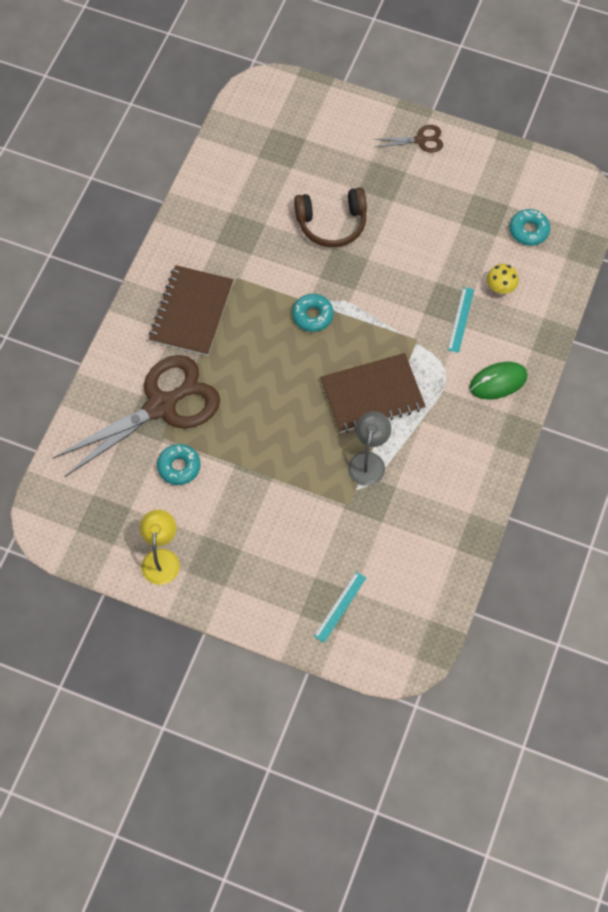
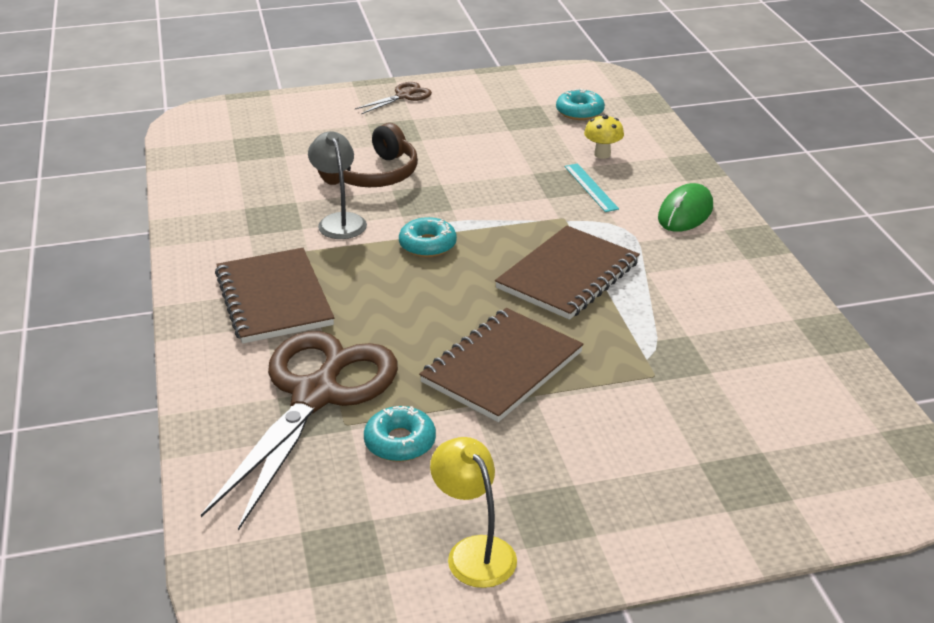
camera: 35 degrees left, 30 degrees down
(272, 446) = (502, 367): none -> brown notebook
(340, 606) = (765, 475): turquoise ruler -> none
(368, 461) = (630, 328): grey lamp -> grey lamp (339, 221)

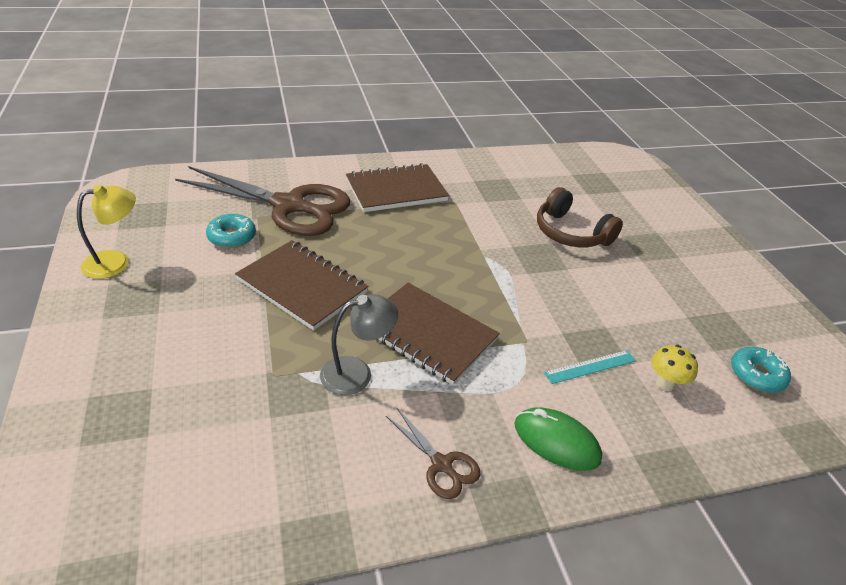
camera: 85 degrees right, 5 degrees up
(339, 221) = (498, 216): grey lamp -> grey lamp (357, 373)
(404, 96) = (719, 253): brown scissors -> brown scissors (441, 465)
(427, 245) = (469, 257): turquoise donut -> none

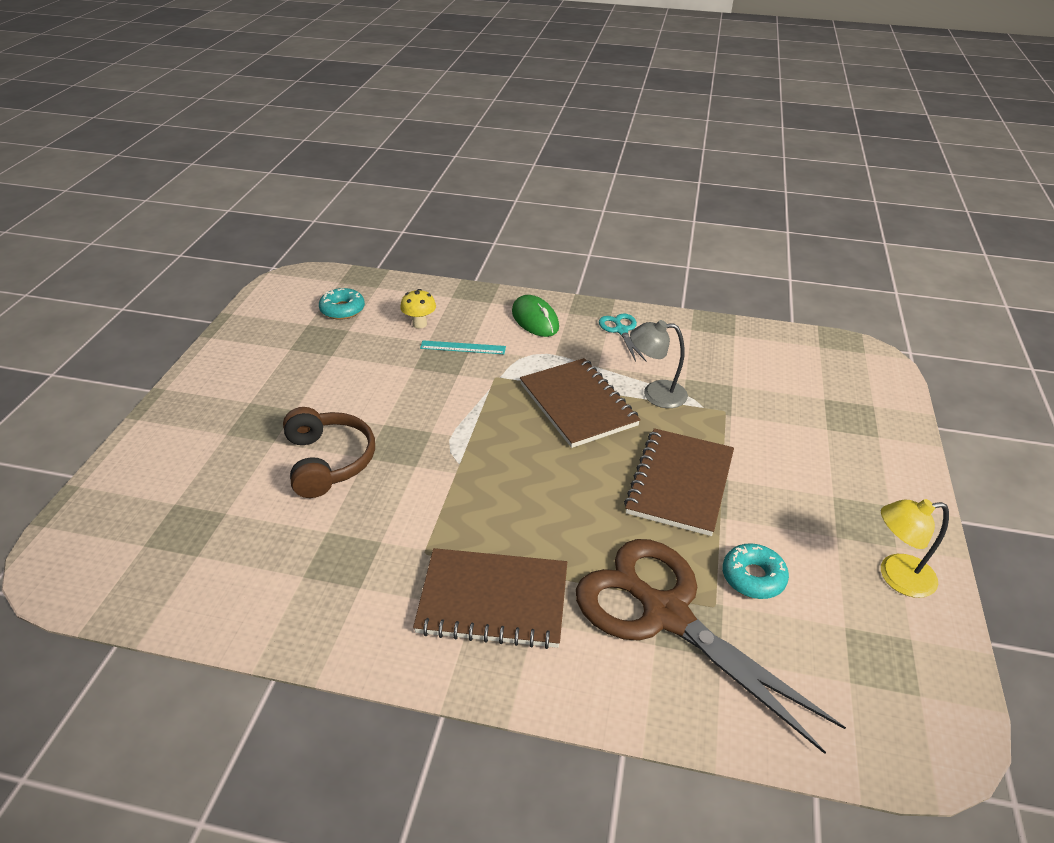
camera: 150 degrees left, 0 degrees up
(302, 286) = (680, 483): brown notebook -> brown notebook turned 45 degrees clockwise
(441, 465) = (621, 330): brown scissors -> turquoise scissors

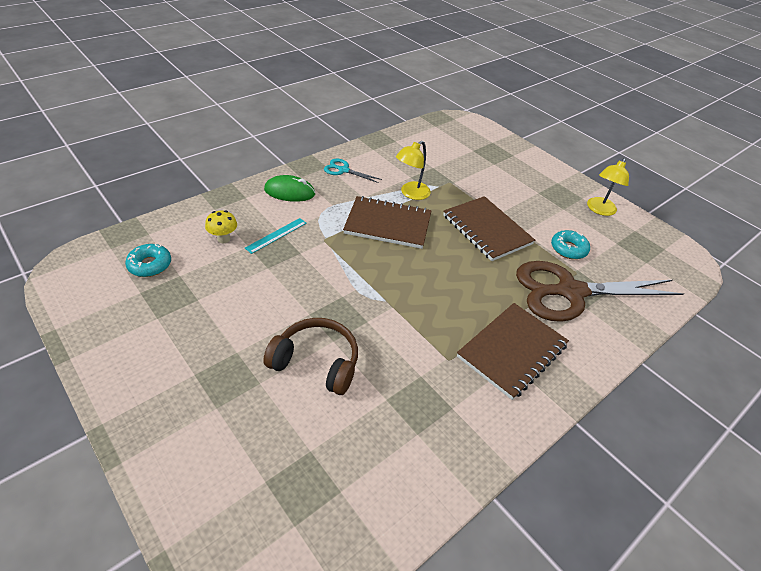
camera: 55 degrees left, 5 degrees up
(655, 394) = (411, 194): grey lamp -> yellow lamp

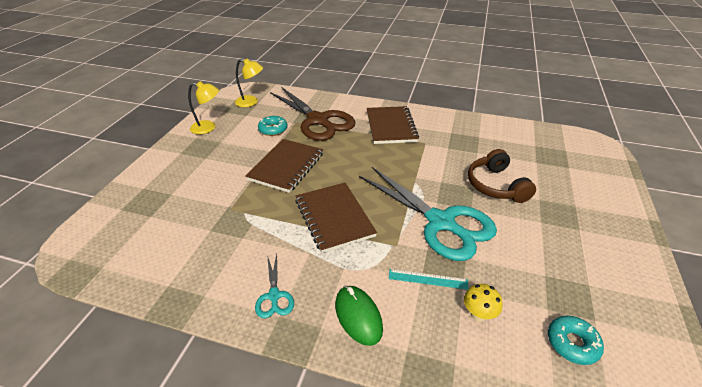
camera: 120 degrees left, 5 degrees down
(316, 280) = (441, 222): none -> turquoise scissors
(411, 194) = (273, 224): yellow lamp -> yellow lamp (251, 102)
(512, 351) = (391, 126): brown notebook -> brown notebook turned 75 degrees clockwise

